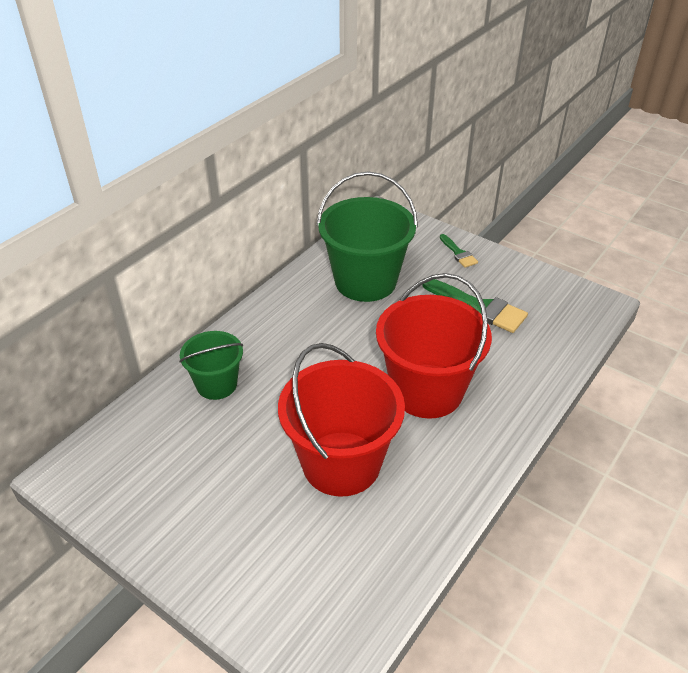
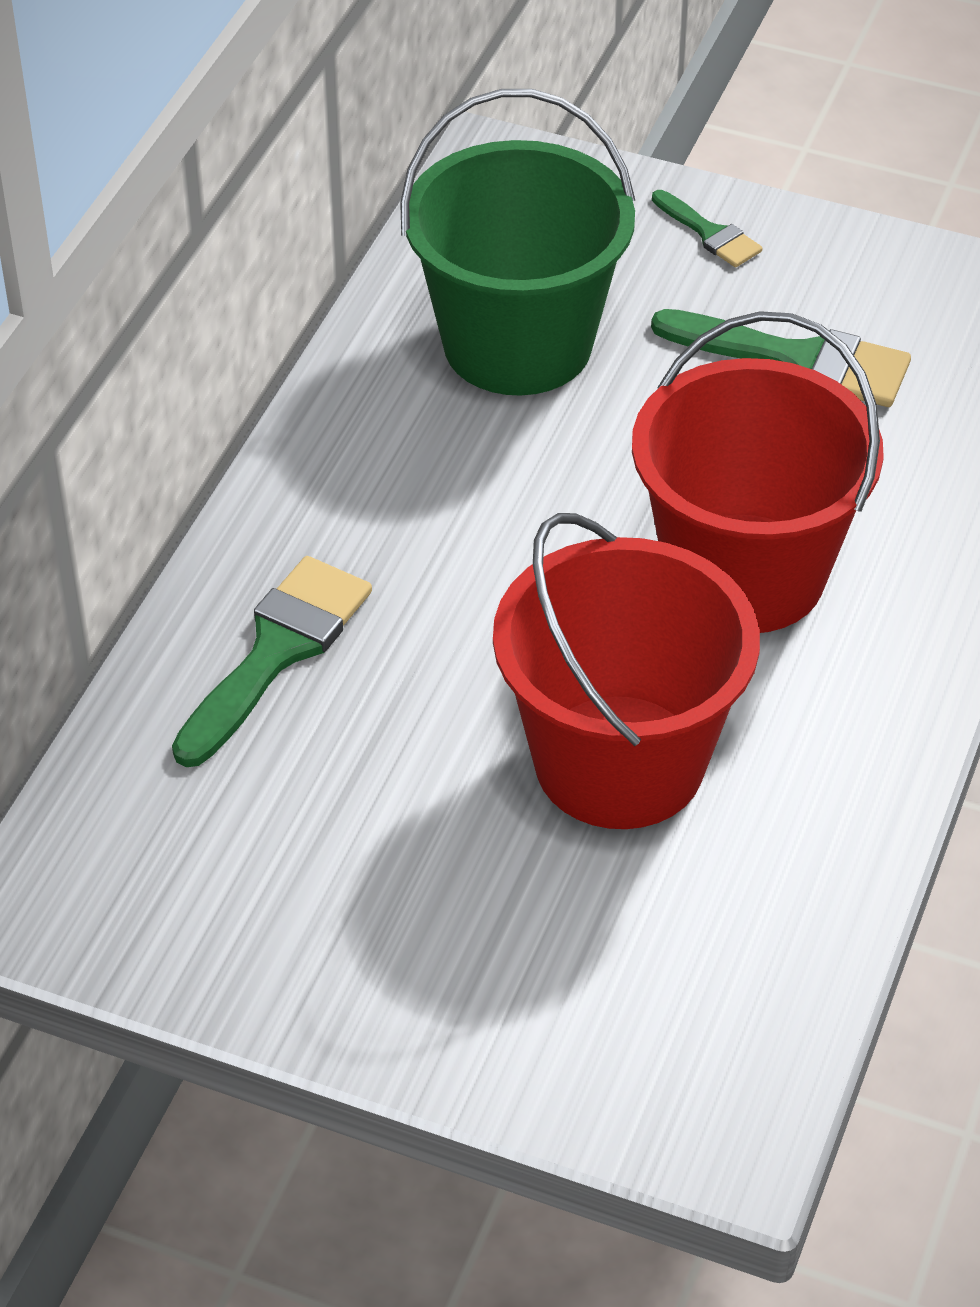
camera: 15 degrees left, 5 degrees up
(216, 384) = (277, 651): green bucket -> green brush

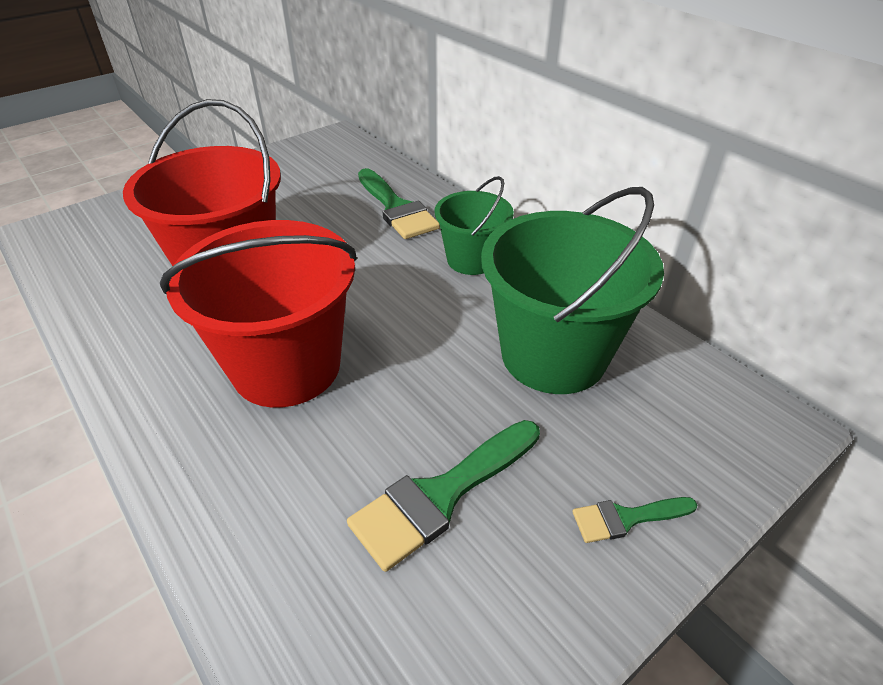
camera: 120 degrees right, 5 degrees down
(366, 493) = (471, 259): none -> green bucket

